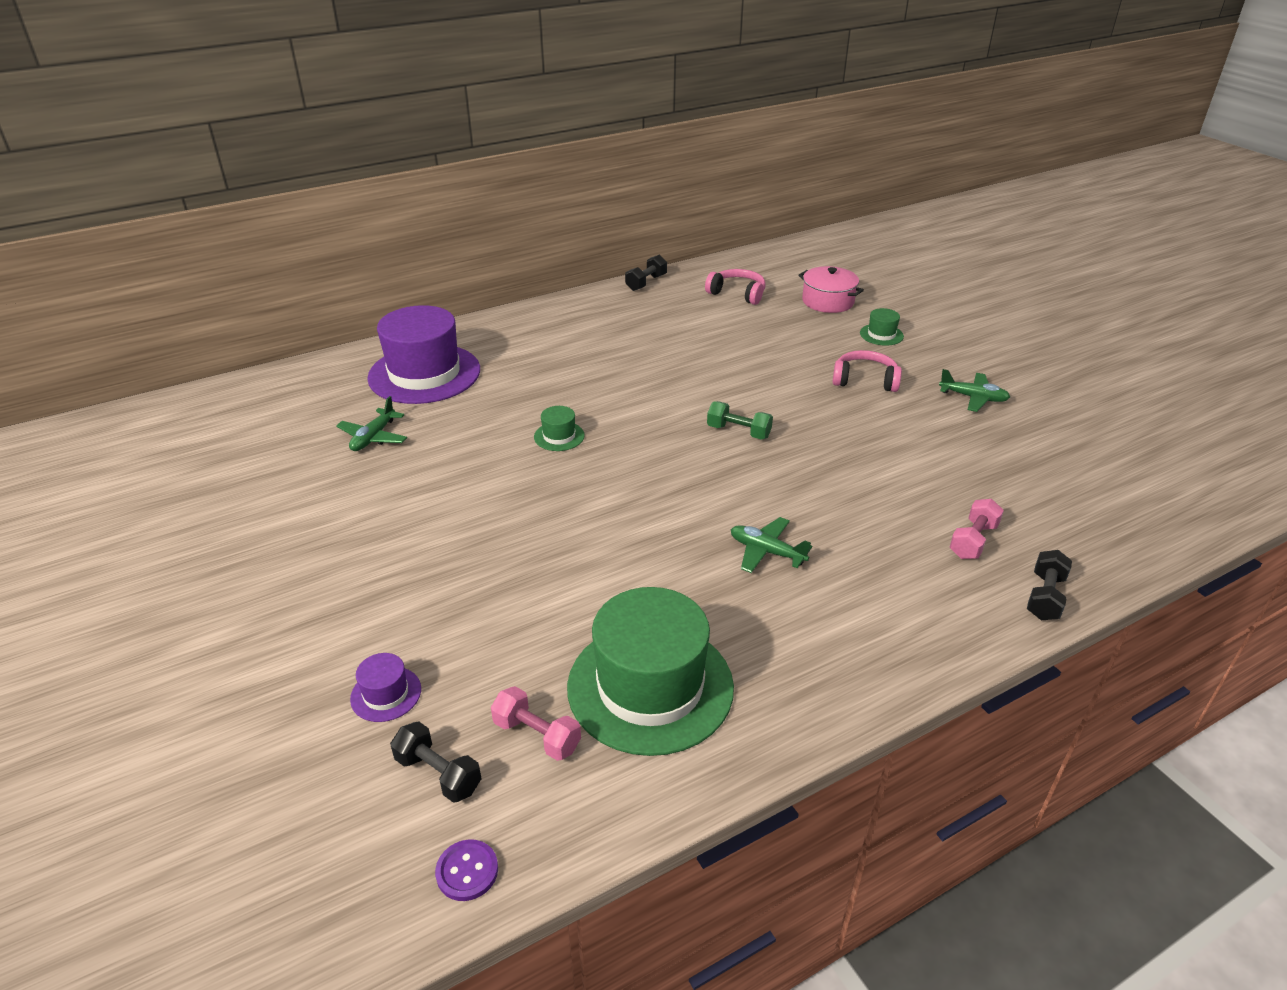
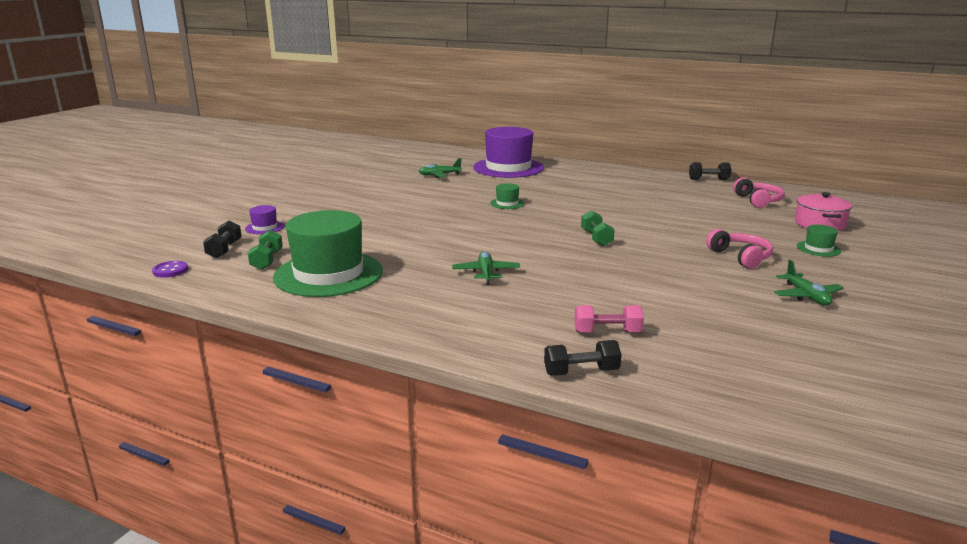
camera: 55 degrees right, 15 degrees down
(537, 735) = (267, 260): pink dumbbell -> green dumbbell

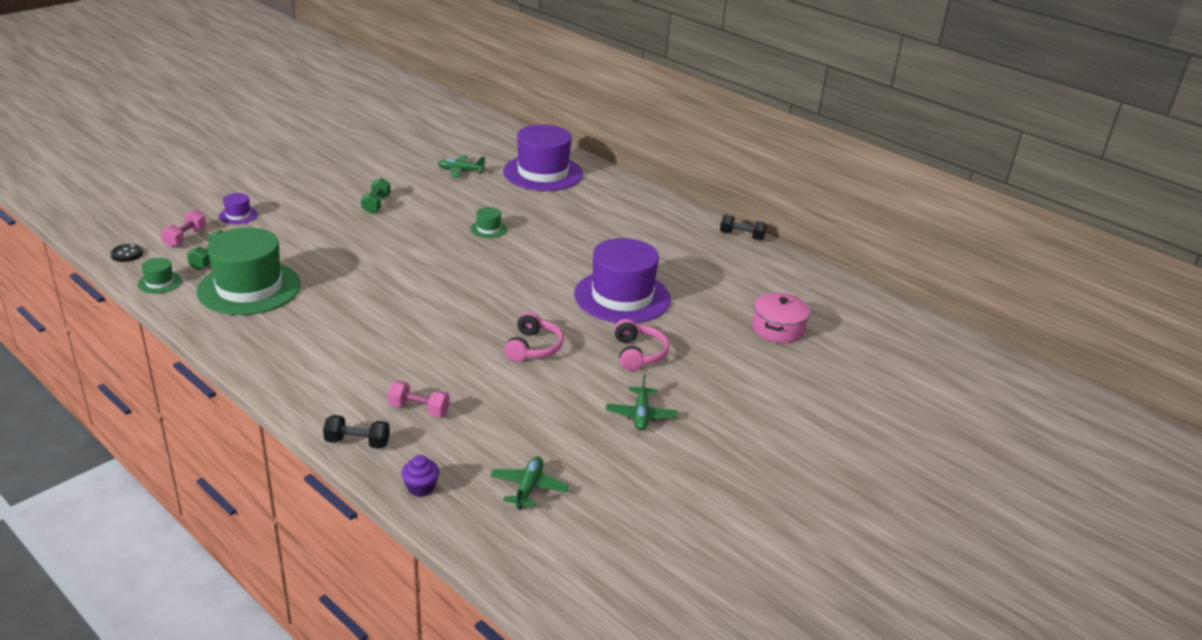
camera: 15 degrees right, 10 degrees up
(170, 270) = (127, 254): purple button -> black button
(224, 250) = (185, 237): black dumbbell -> pink dumbbell
(486, 273) = (382, 318): green plane -> green plane (528, 488)
(596, 238) = (526, 297): green dumbbell -> green dumbbell (376, 204)
(673, 225) = (622, 297): none -> purple hat
(695, 396) = (421, 487): none -> purple cupcake
(758, 201) = (756, 280): pink headphones -> pink headphones (533, 347)
(818, 249) = (731, 361): green hat -> green hat (159, 282)

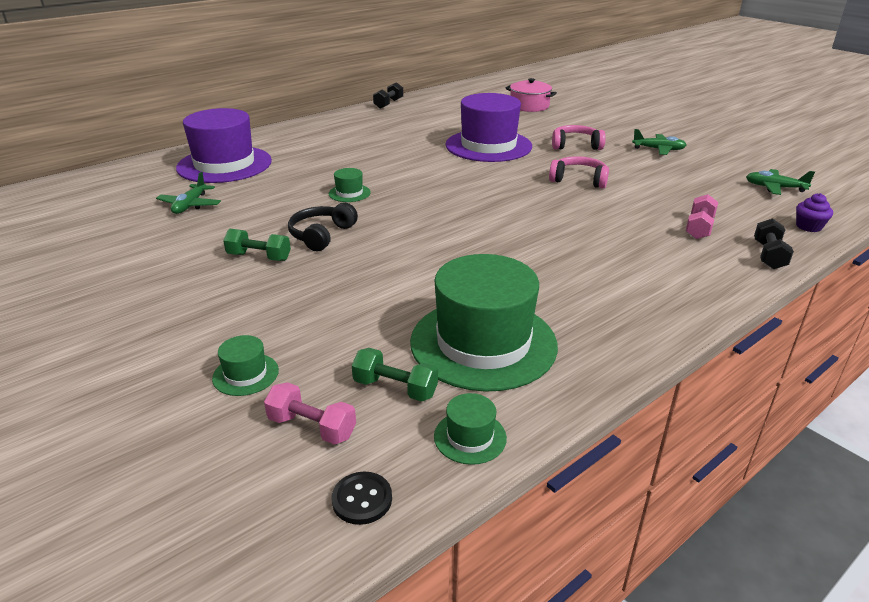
camera: 80 degrees left, 0 degrees up
(238, 215) = (245, 374): purple hat -> green hat
(409, 223) = (321, 235): none -> black headphones

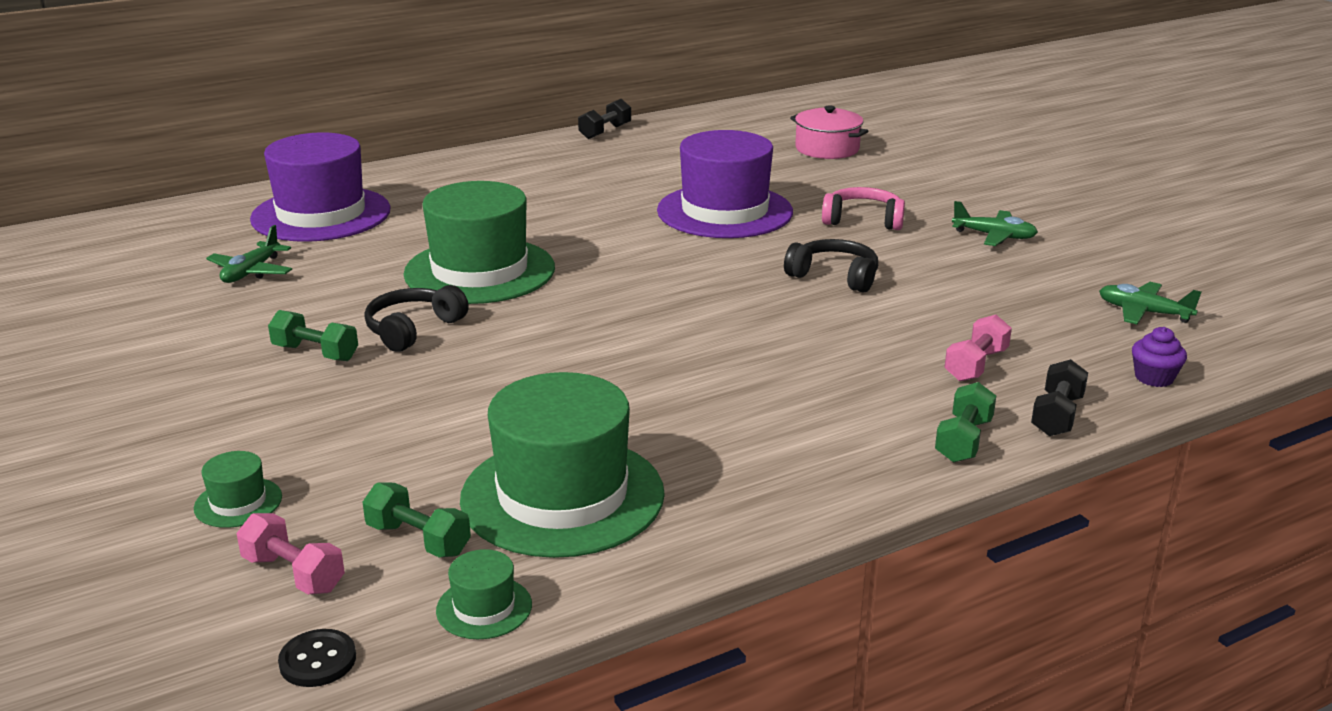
camera: 10 degrees right, 5 degrees down
(349, 193) = (480, 271): green hat -> green hat, size x2.41
(579, 180) = (834, 276): pink headphones -> black headphones
(723, 277) = (963, 440): none -> green dumbbell

